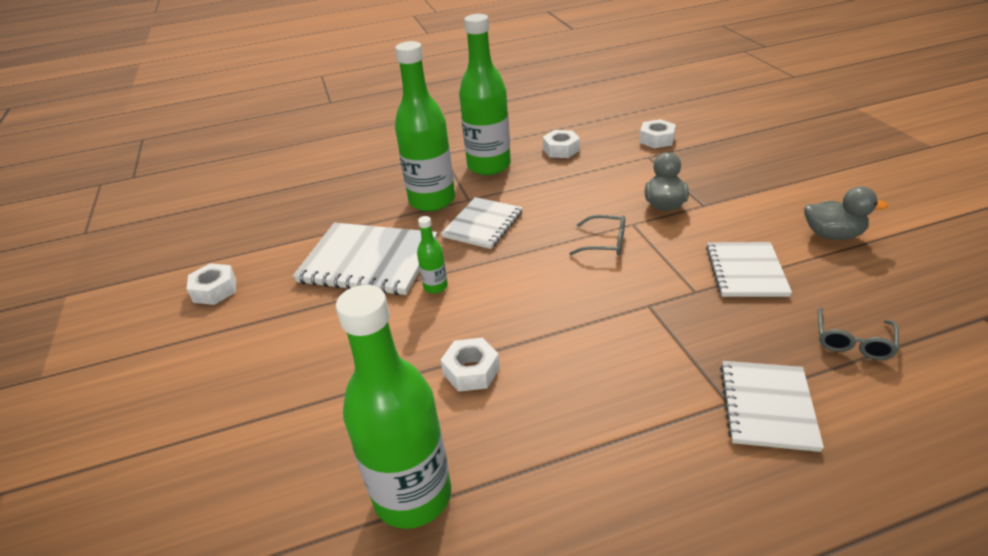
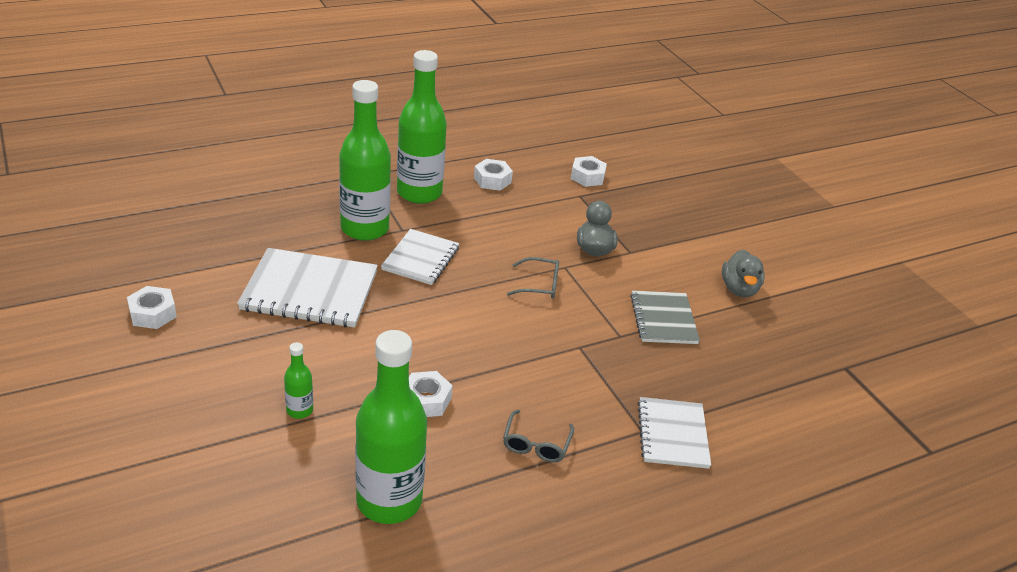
camera: 15 degrees left, 0 degrees up
(435, 287) = (382, 320): green bottle -> green bottle (299, 410)
(746, 271) = (663, 319): white notebook -> grey notebook
(832, 235) = (739, 289): grey duck -> grey duck turned 90 degrees clockwise
(853, 342) = (743, 384): grey glasses -> grey glasses (536, 444)

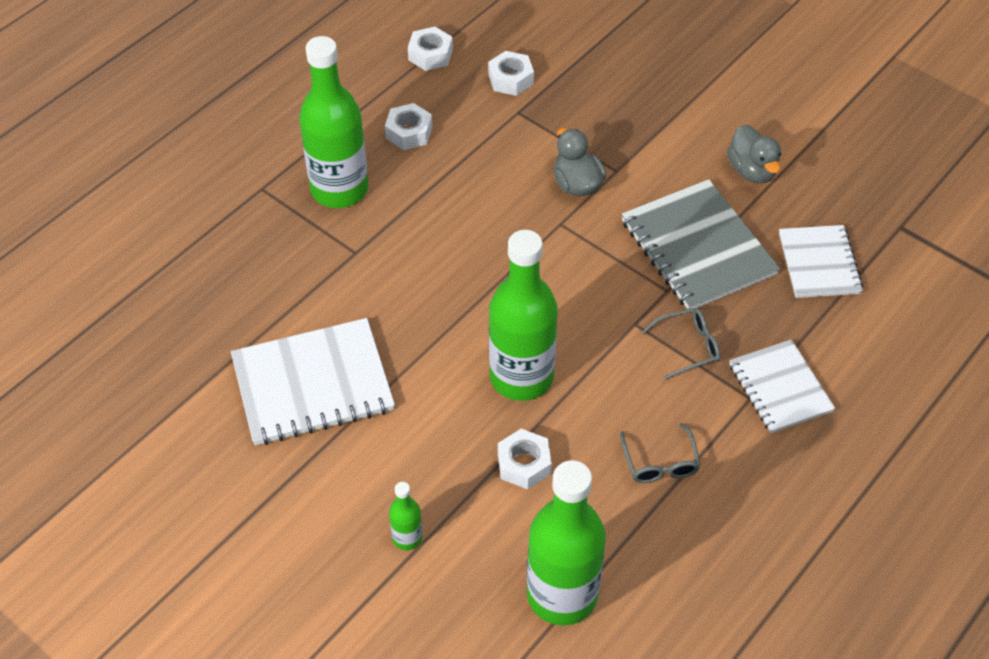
camera: 20 degrees left, 15 degrees up
(153, 313) = (165, 495): white nut -> white nut (430, 54)
(364, 228) = (313, 270): green bottle -> green bottle (521, 377)
(420, 259) = (402, 284): white notebook -> white notebook (819, 263)
(540, 285) = (549, 261): grey glasses -> grey glasses (688, 347)
(663, 319) = (698, 247): grey notebook -> grey notebook, size x1.57

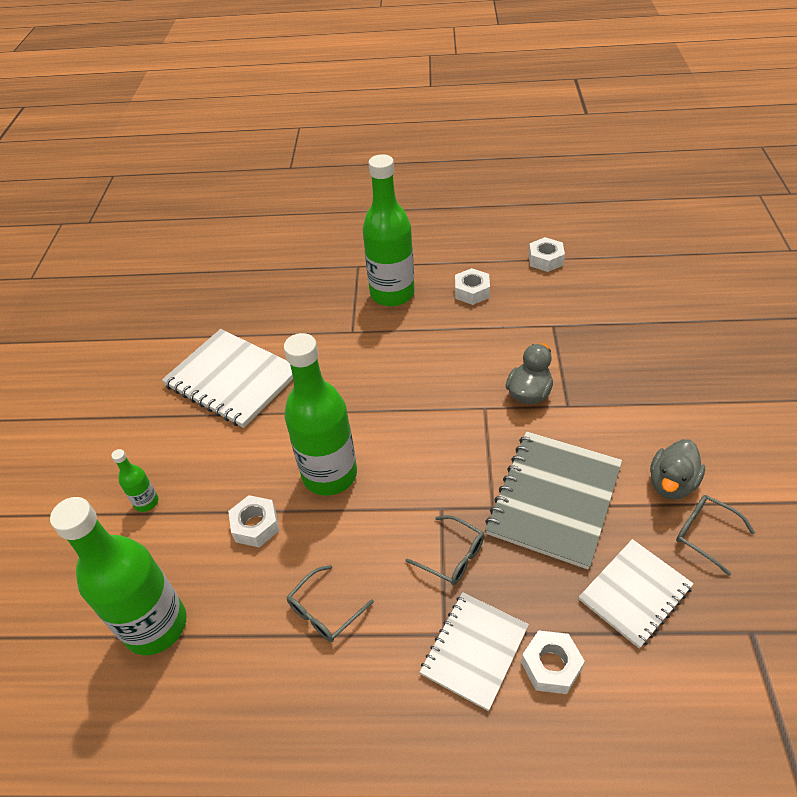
camera: 55 degrees right, 5 degrees down
(511, 79) = (575, 304): white nut -> white nut (551, 666)
(809, 188) = (704, 534): none -> grey glasses

